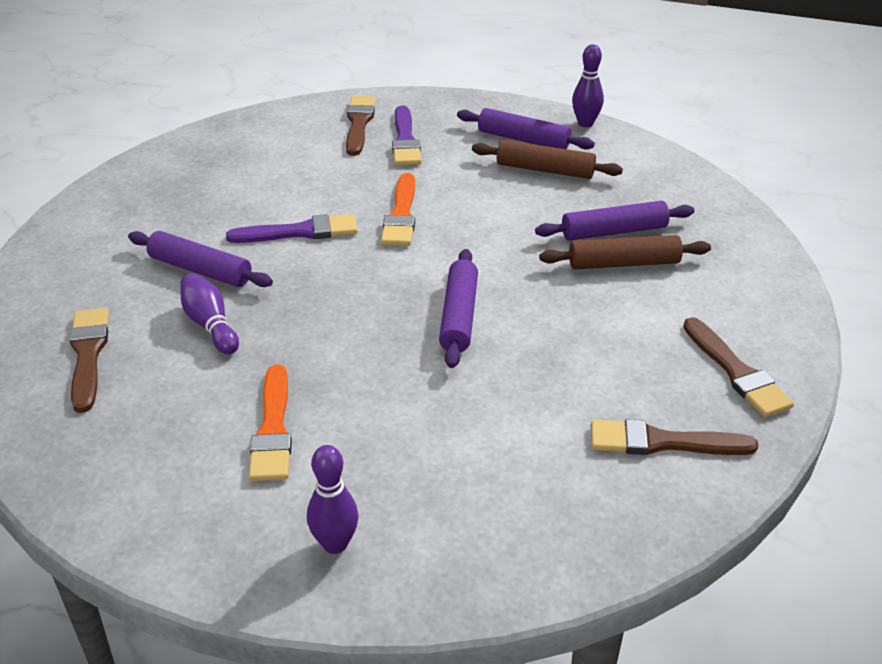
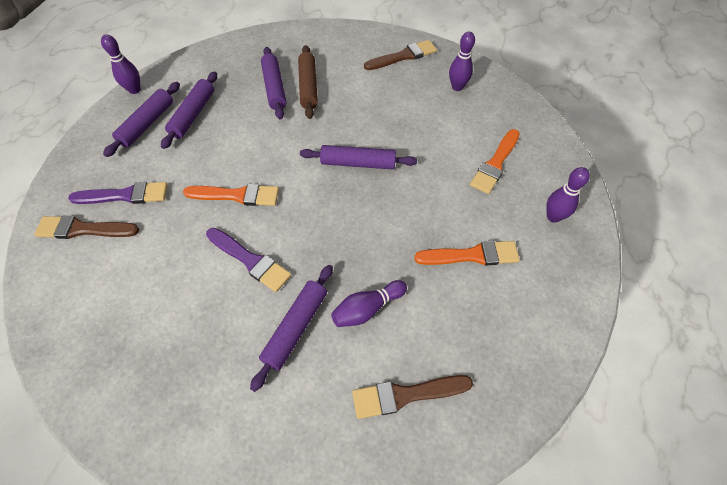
camera: 90 degrees left, 20 degrees up
(299, 232) = (250, 260): purple brush -> purple brush turned 135 degrees clockwise
(461, 478) = (495, 164): none -> orange brush
(545, 170) = (193, 114): brown rolling pin -> purple rolling pin
(663, 442) = (457, 87): brown brush -> purple bowling pin

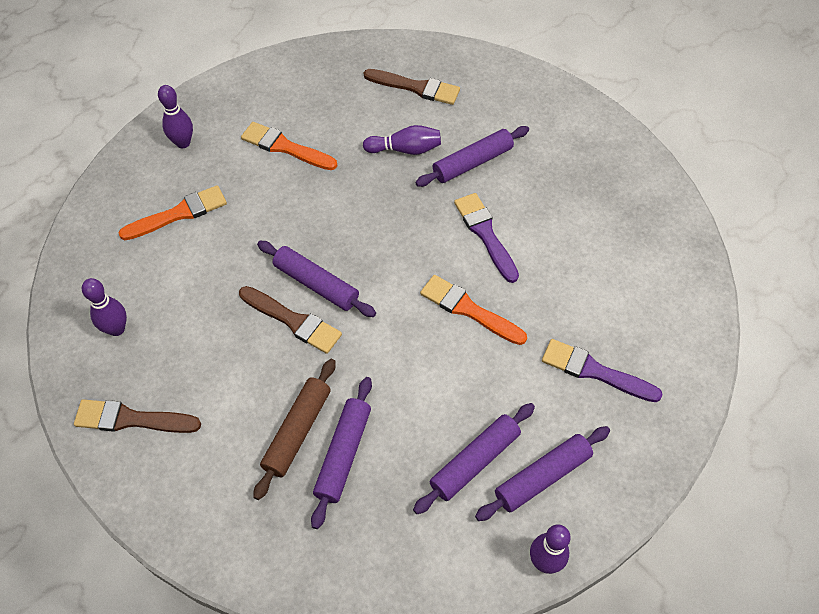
camera: 150 degrees left, 0 degrees up
(84, 229) = (648, 348): brown brush -> brown brush (293, 321)

